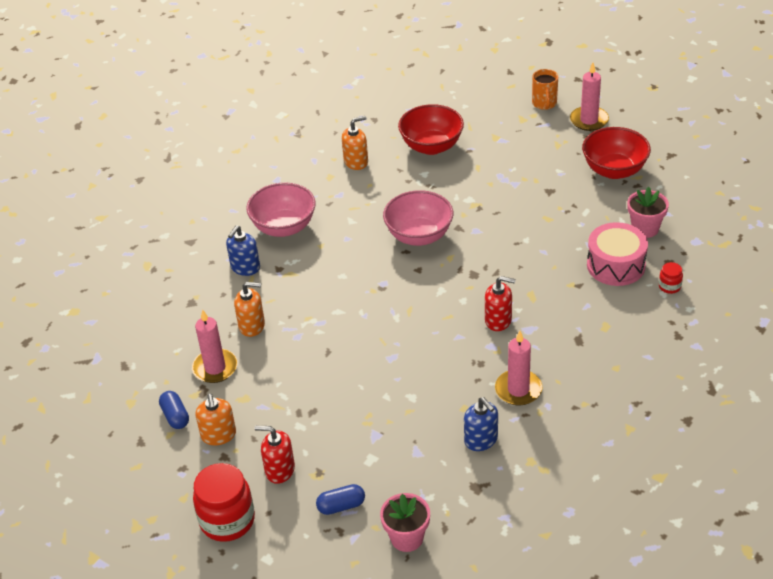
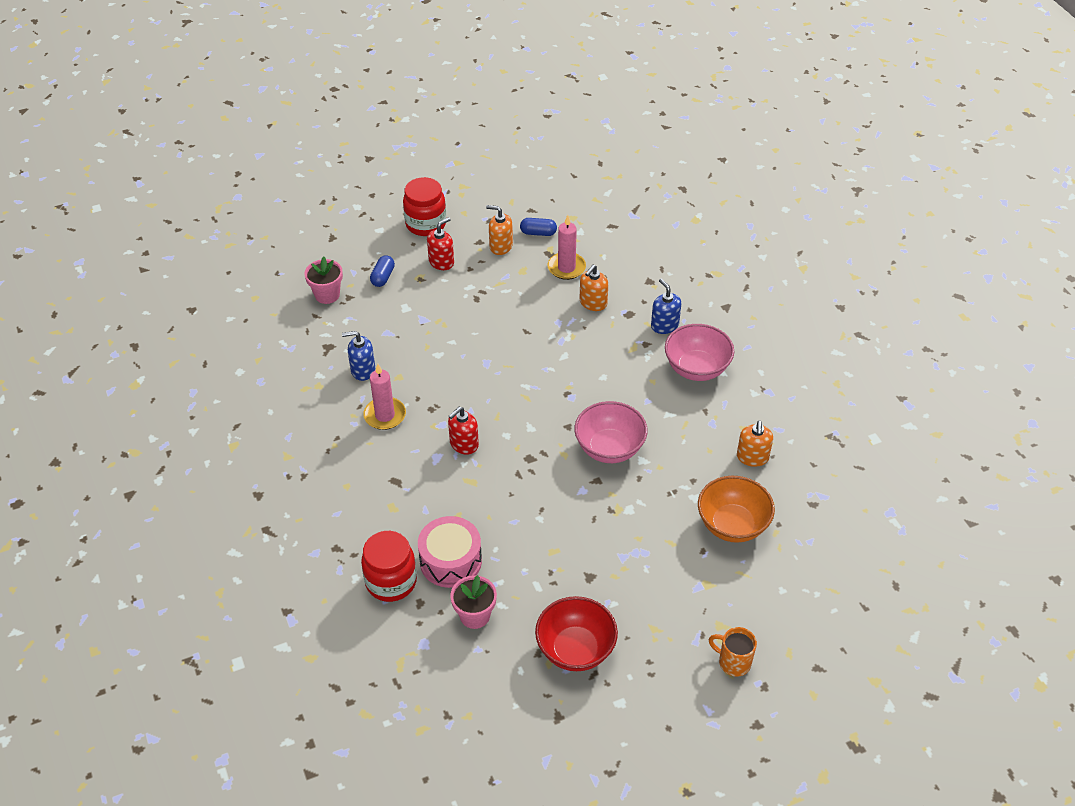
camera: 120 degrees right, 5 degrees up
(431, 146) = (732, 525): red bowl -> orange bowl
(589, 120) = (673, 683): pink candle -> none
(669, 286) = (391, 581): red jar -> red jar, size x2.18

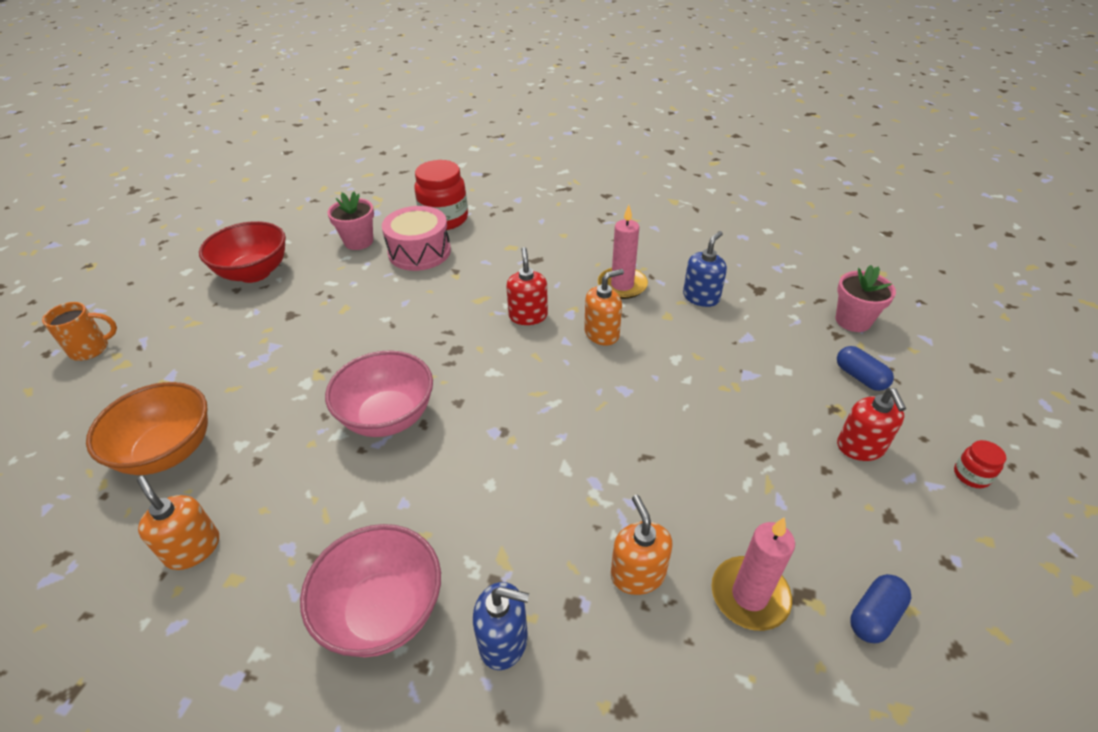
camera: 130 degrees right, 5 degrees down
(426, 224) = (971, 475): red jar -> red jar, size x0.46
(500, 246) = (862, 537): orange soap dispenser -> orange soap dispenser (602, 333)

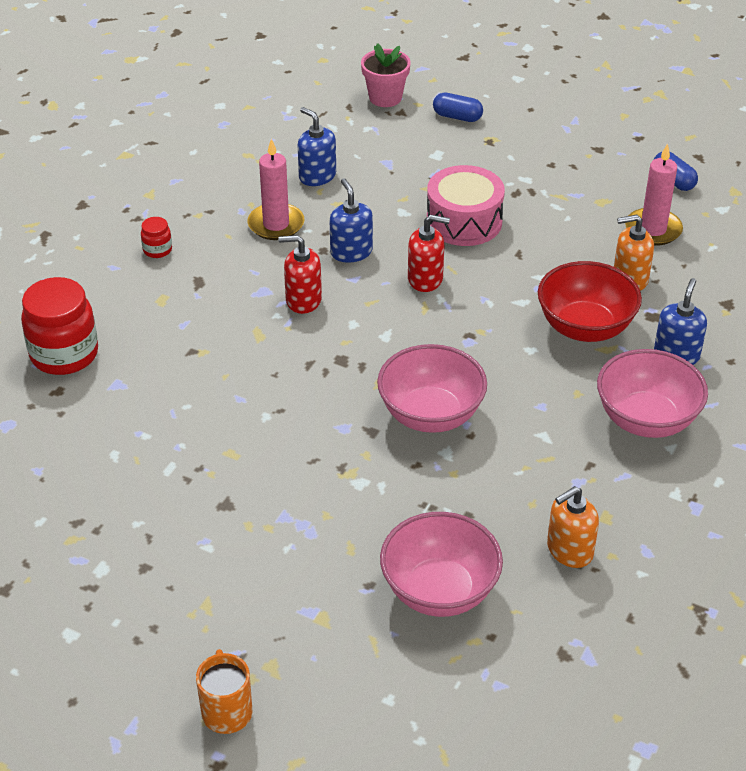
camera: 80 degrees left, 0 degrees up
(168, 451) = (439, 591): orange bowl -> pink bowl
(254, 273) = (110, 551): red bowl -> red bowl (585, 327)
(358, 241) = (80, 442): pink flower pot -> none
(419, 252) = (135, 381): pink drum -> pink drum (464, 221)
(602, 333) = (351, 252): orange soap dispenser -> blue soap dispenser
(860, 377) = (457, 117): blue capsule -> blue capsule turned 45 degrees clockwise
(860, 447) = (532, 141): red soap dispenser -> red soap dispenser (425, 279)
(971, 475) = (569, 101): red jar -> red jar (157, 250)

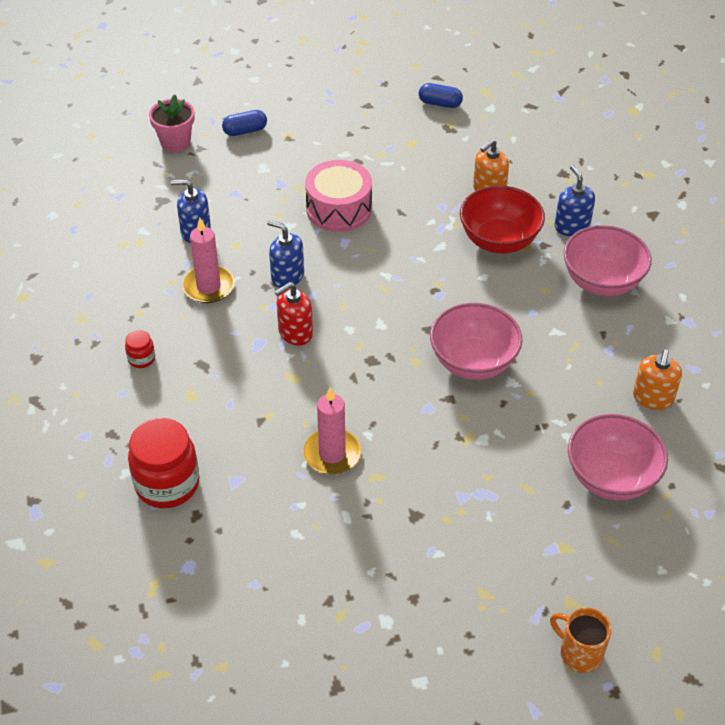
camera: 40 degrees left, 5 degrees up
(425, 279) = (361, 266): red soap dispenser -> none
(653, 229) = (465, 146): pink candle -> pink candle (332, 454)

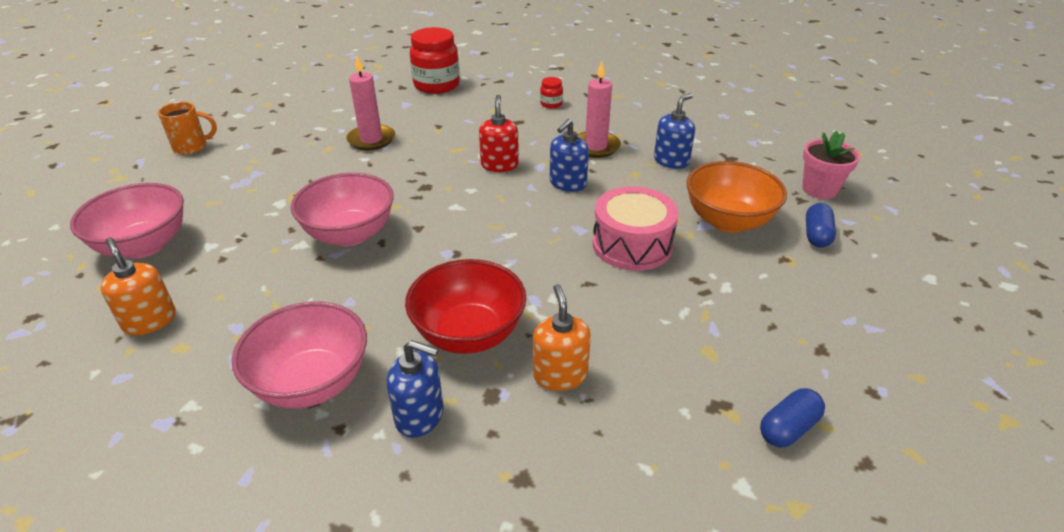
camera: 125 degrees right, 10 degrees down
(264, 174) = (728, 221): none -> orange bowl
(287, 276) = (567, 183): blue soap dispenser -> blue soap dispenser turned 150 degrees clockwise
(579, 653) = (93, 164): orange mug -> orange mug (192, 147)

